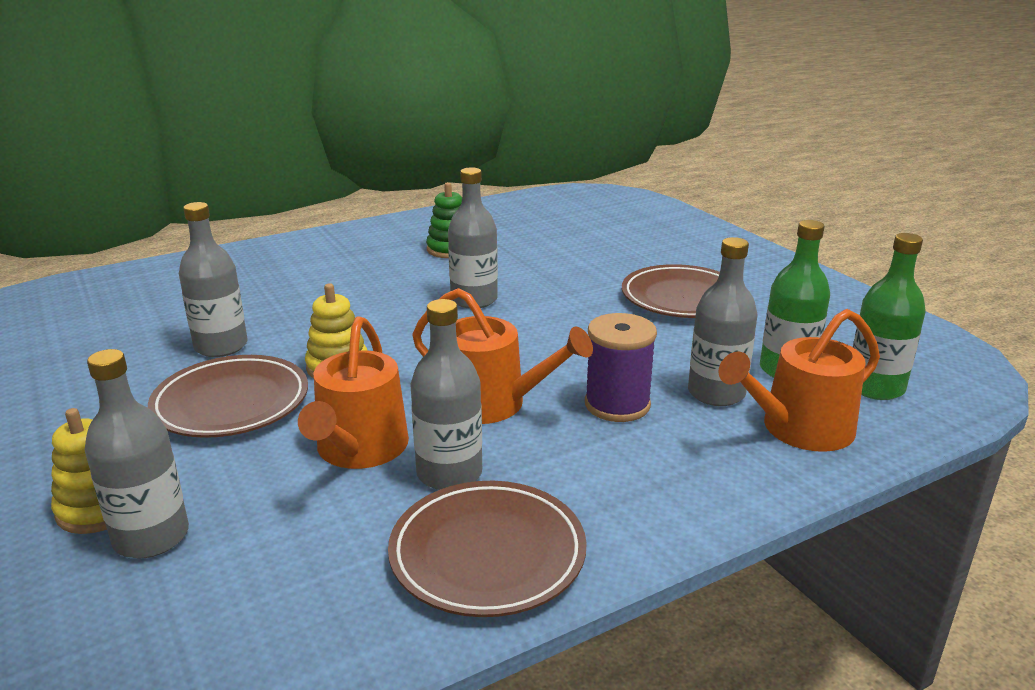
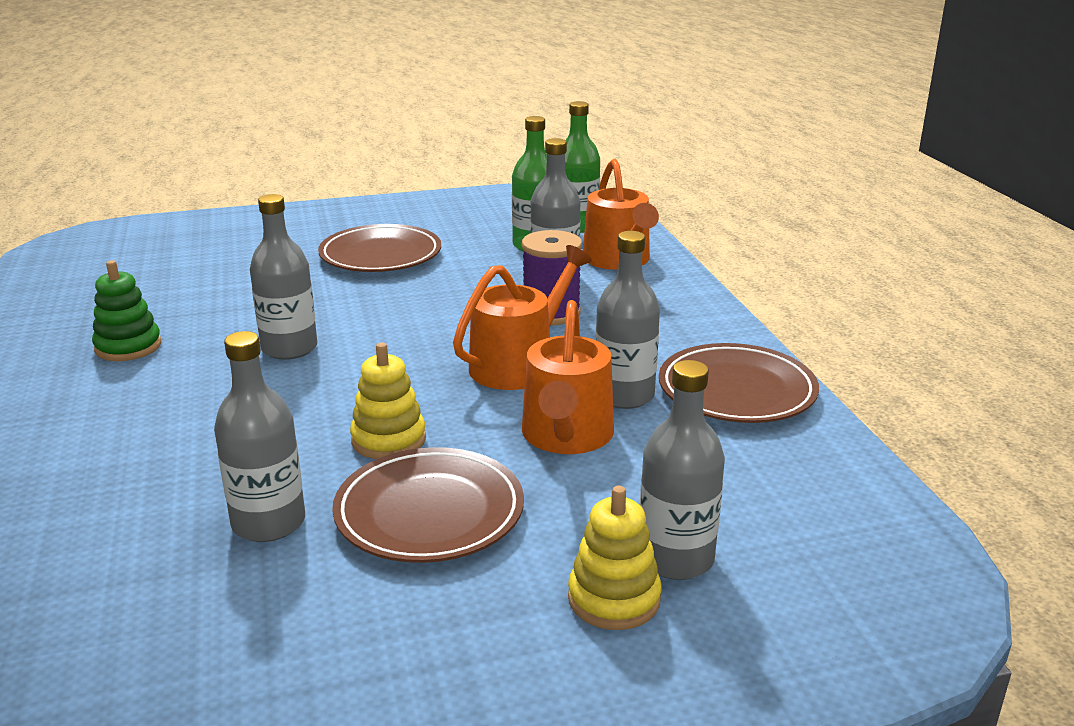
camera: 75 degrees left, 0 degrees up
(359, 449) = (566, 436): orange watering can -> orange watering can turned 75 degrees clockwise

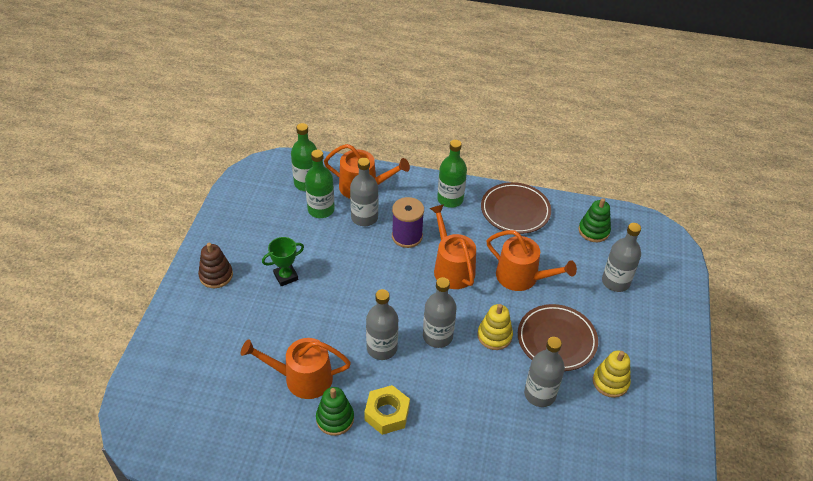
camera: 65 degrees left, 20 degrees up
(154, 383) = (387, 414): none -> yellow nut
(196, 308) = (302, 378): none -> orange watering can
(346, 220) = (216, 275): none -> brown stacking toy
(380, 255) = (286, 276): brown plate -> green trophy
(614, 599) = (630, 307): yellow stacking toy -> yellow stacking toy (610, 382)
(624, 395) = (499, 246): grey bottle -> grey bottle (437, 336)
(683, 327) = (450, 199): none -> green bottle
(801, 494) = (593, 231): none -> green stacking toy

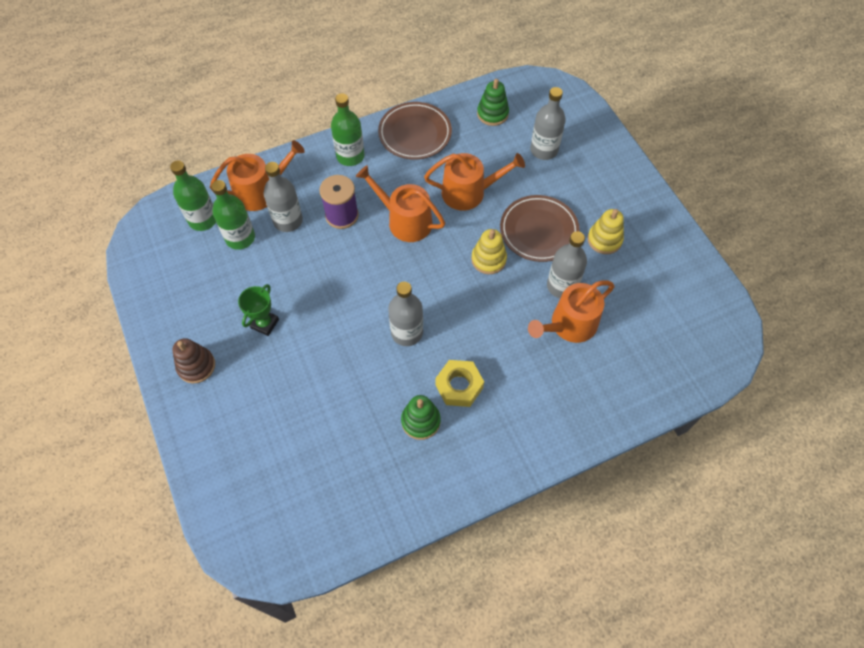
camera: 35 degrees left, 15 degrees up
(302, 378) = (362, 406): orange watering can -> orange watering can (569, 325)
(437, 336) = (444, 290): grey bottle -> none

